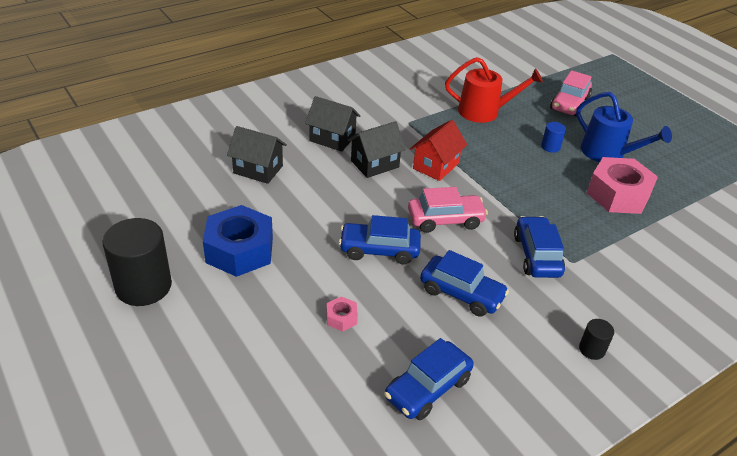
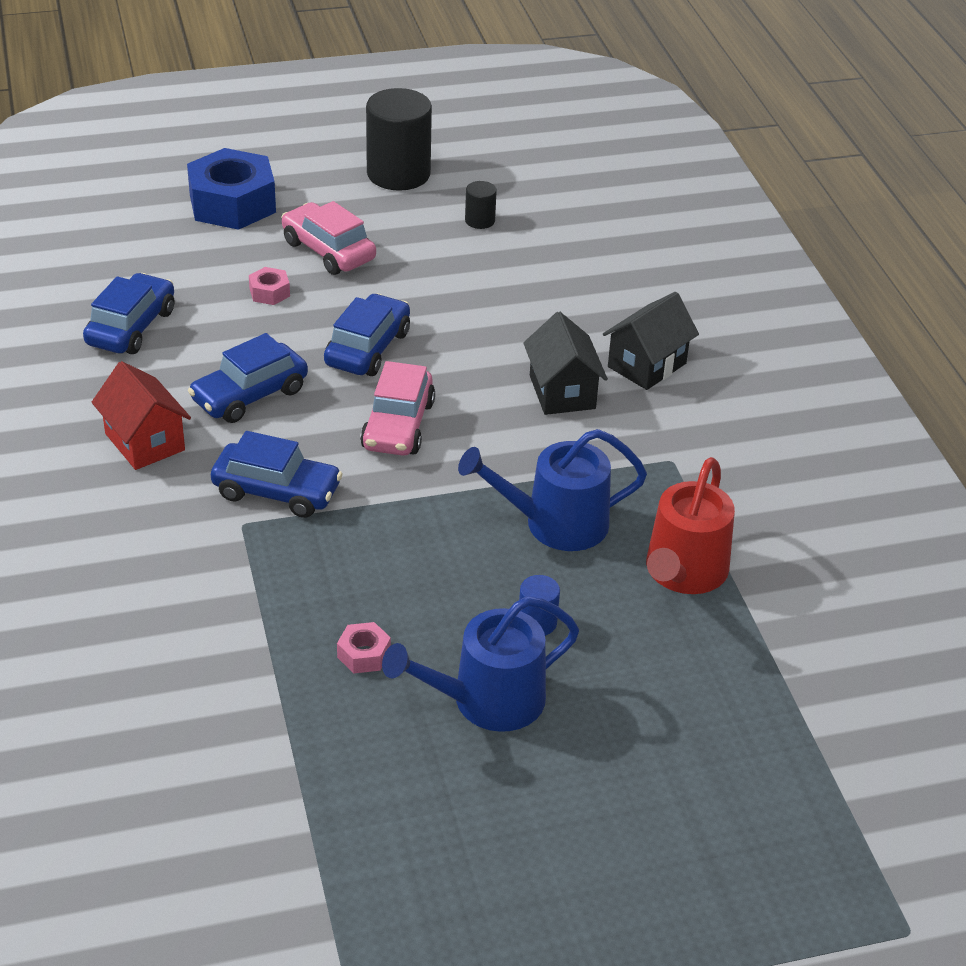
camera: 110 degrees right, 0 degrees up
(240, 250) = (425, 242): blue nut -> blue nut (232, 203)
(258, 169) = (589, 282): black house -> none
(428, 388) = (131, 327): blue car -> blue car turned 45 degrees clockwise
(435, 166) = (533, 455): red house -> red house (145, 442)
(481, 151) = (556, 523): none -> blue watering can
(569, 103) = (682, 722): pink car -> pink car (328, 251)
(592, 349) = (88, 475): black cylinder -> black cylinder (480, 221)
(618, 194) = (364, 654): pink nut -> pink nut, size x0.43

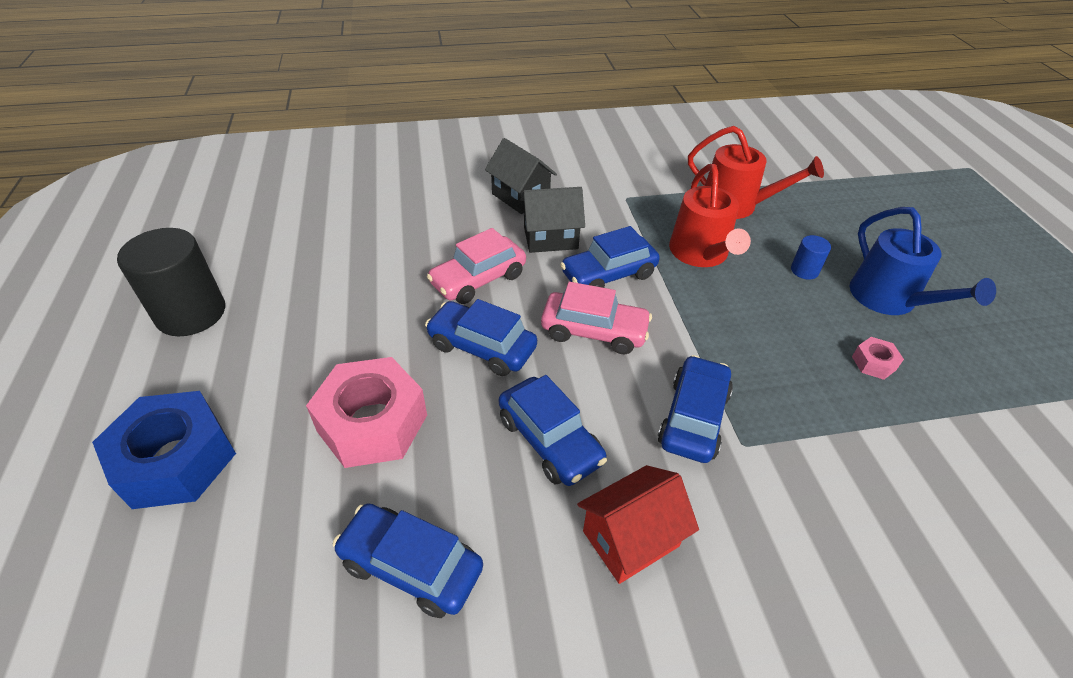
camera: 85 degrees left, 5 degrees up
(269, 292) = (372, 423): pink nut -> pink nut, size x2.31
(328, 251) = (310, 372): pink car -> pink car (478, 279)
(480, 221) = (300, 264): black cylinder -> none
(498, 439) = (608, 275): none -> blue car
(556, 523) = (700, 253): blue watering can -> red watering can

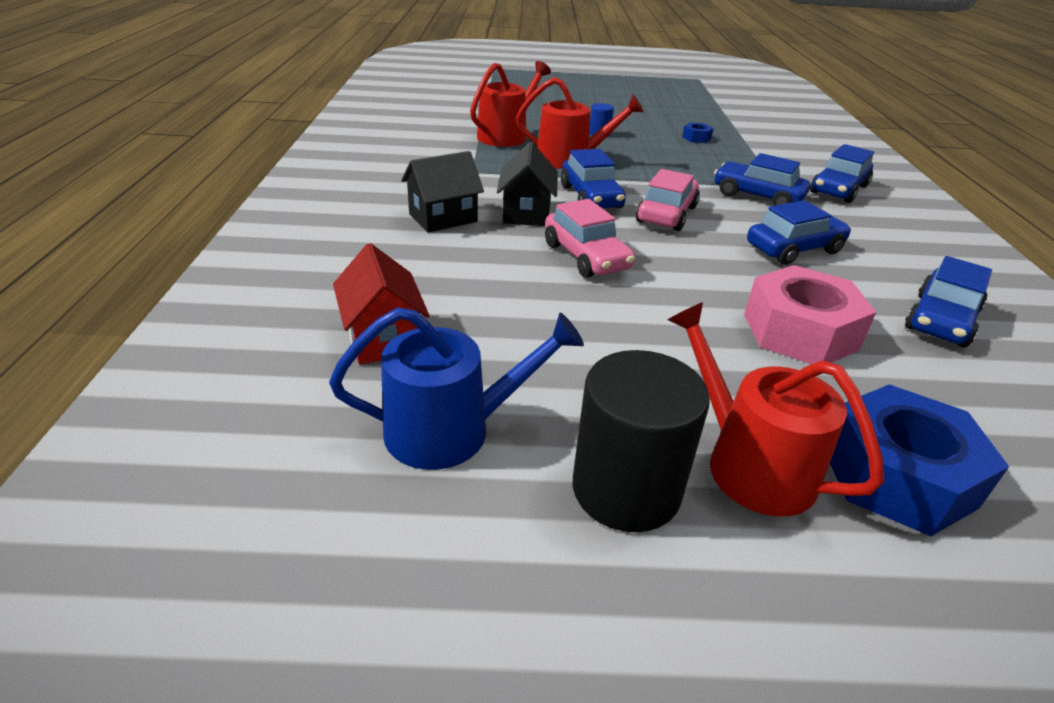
camera: 80 degrees left, 10 degrees down
(203, 373) = (750, 464): none -> red watering can
(482, 347) = (689, 265): blue car -> blue car (838, 189)
(630, 538) = (870, 234): red house -> red house (383, 338)
(873, 363) = (696, 138): pink nut -> blue nut
(889, 299) = (634, 120): blue watering can -> blue watering can (450, 430)

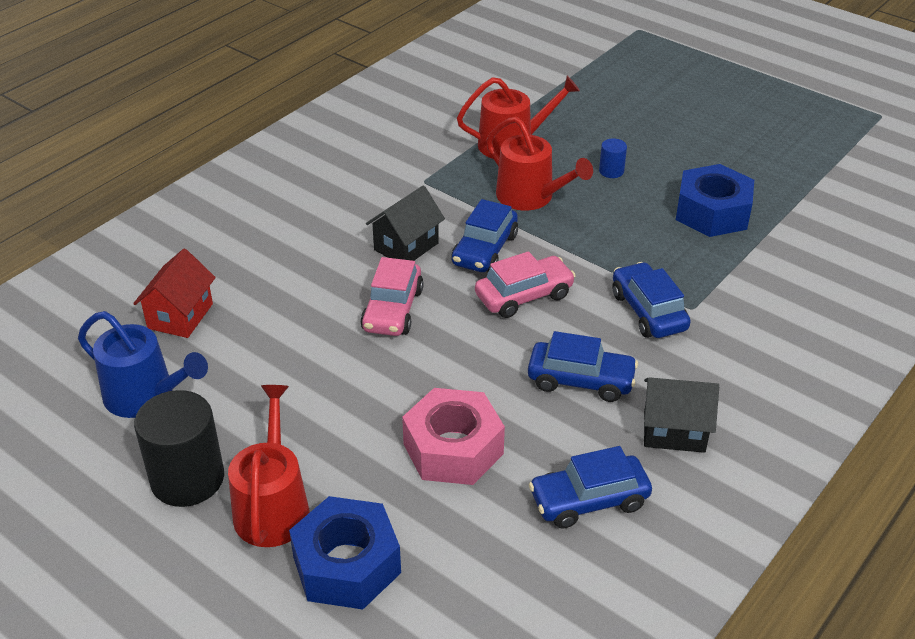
camera: 40 degrees right, 5 degrees up
(443, 218) = (336, 226): black house -> black house (674, 431)
(696, 138) = (712, 212): blue nut -> blue nut, size x2.31
(838, 189) = (756, 339): blue car -> none

